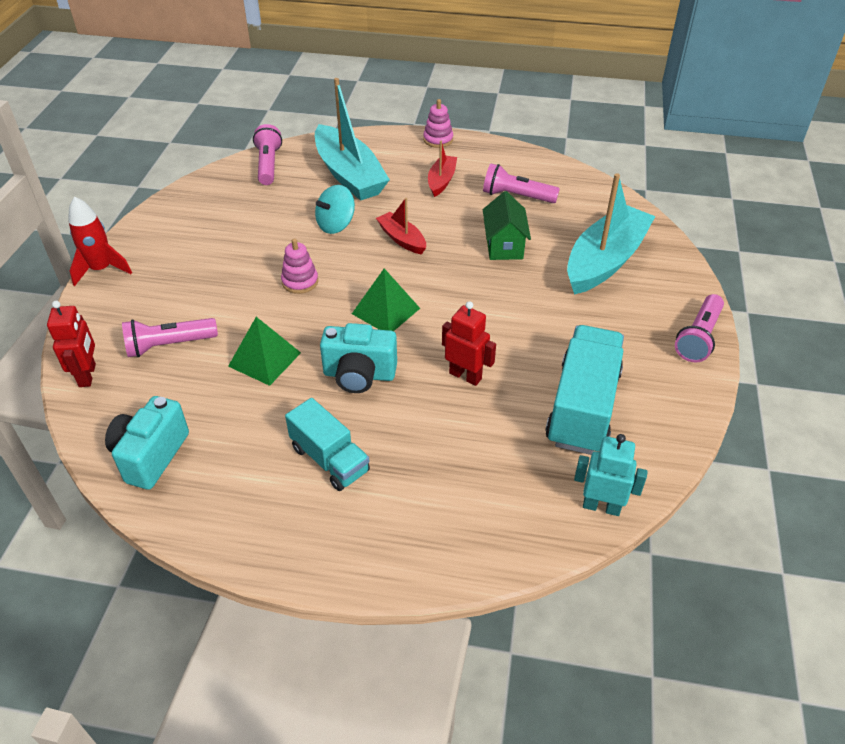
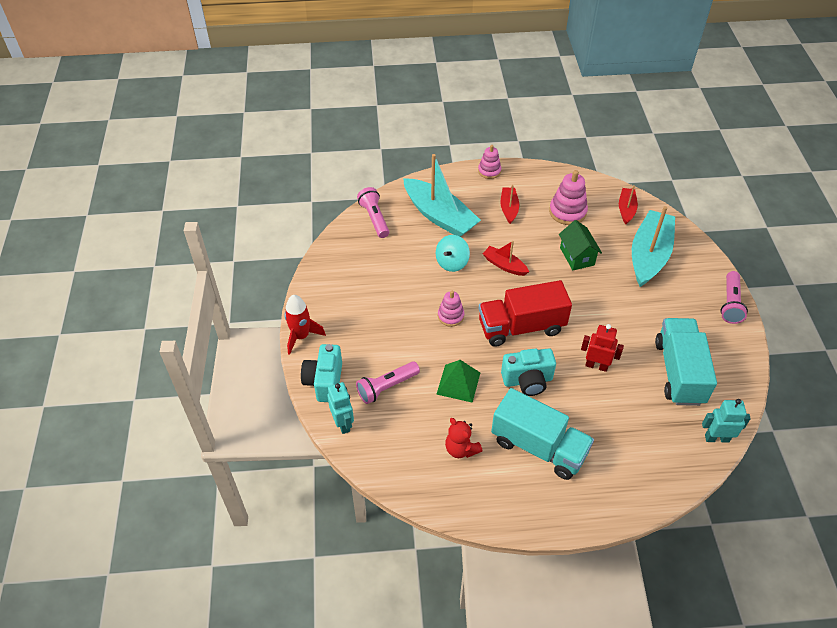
camera: 15 degrees left, 5 degrees up
(88, 375) = (343, 423): red robot -> turquoise robot
(151, 456) = (421, 472): turquoise camera -> turquoise camera (324, 382)
(221, 439) = (461, 449): none -> red teddy bear
(329, 459) = (539, 446): turquoise truck -> turquoise truck, size x1.58
(385, 311) = (521, 327): green pyramid -> red truck
(516, 196) = (567, 212): pink flashlight -> pink stacking toy
(598, 205) = (626, 209): none -> red boat

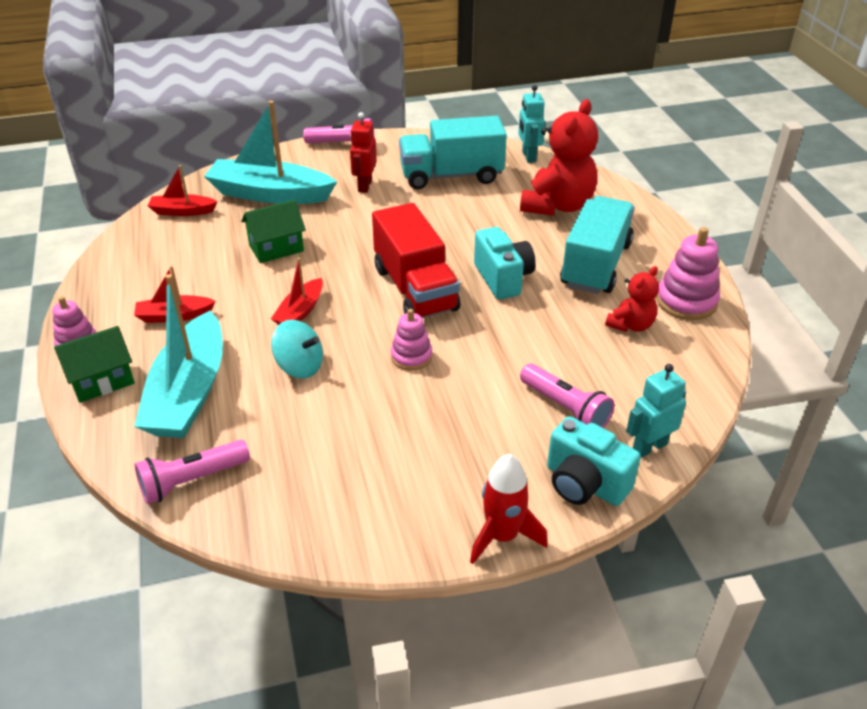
camera: 100 degrees left, 10 degrees down
(324, 382) = (584, 484): turquoise camera -> turquoise camera turned 45 degrees clockwise
(439, 216) = (189, 392): turquoise boat -> turquoise boat turned 150 degrees clockwise
(456, 182) = (102, 381): none -> green house
(458, 383) = (530, 337): green pyramid -> none
(567, 212) = (185, 259): pink stacking toy -> pink stacking toy (686, 301)
(596, 365) = (461, 228): red robot -> red robot (364, 186)
(629, 441) = (557, 206): none -> red teddy bear

